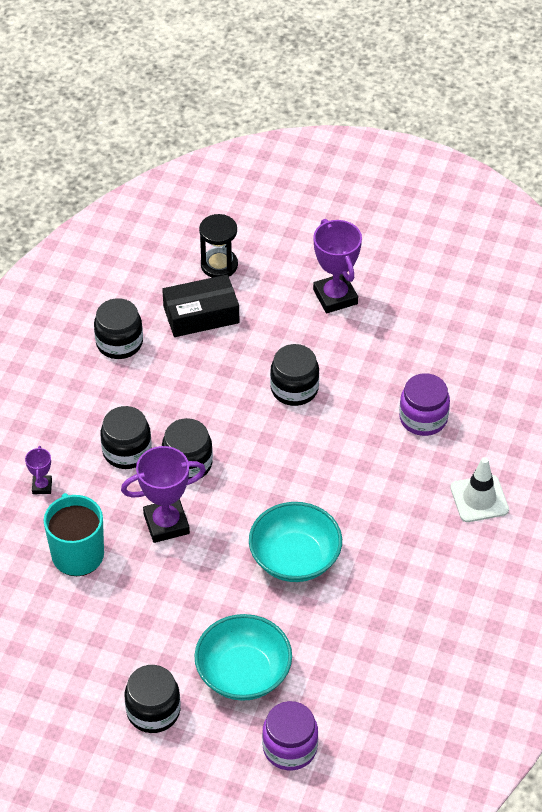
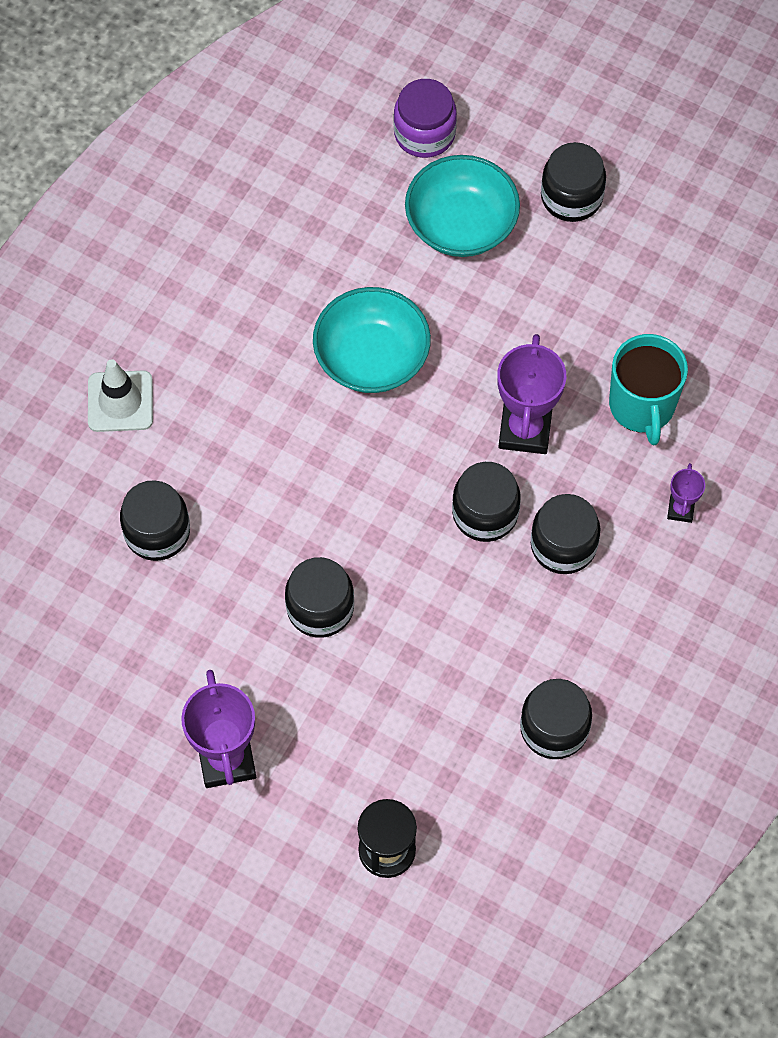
camera: 170 degrees left, 15 degrees up
(166, 524) = (525, 430): purple trophy -> purple trophy turned 75 degrees counterclockwise
(201, 315) = (429, 759): black box -> none
(423, 418) = (157, 532): purple jar -> black jar

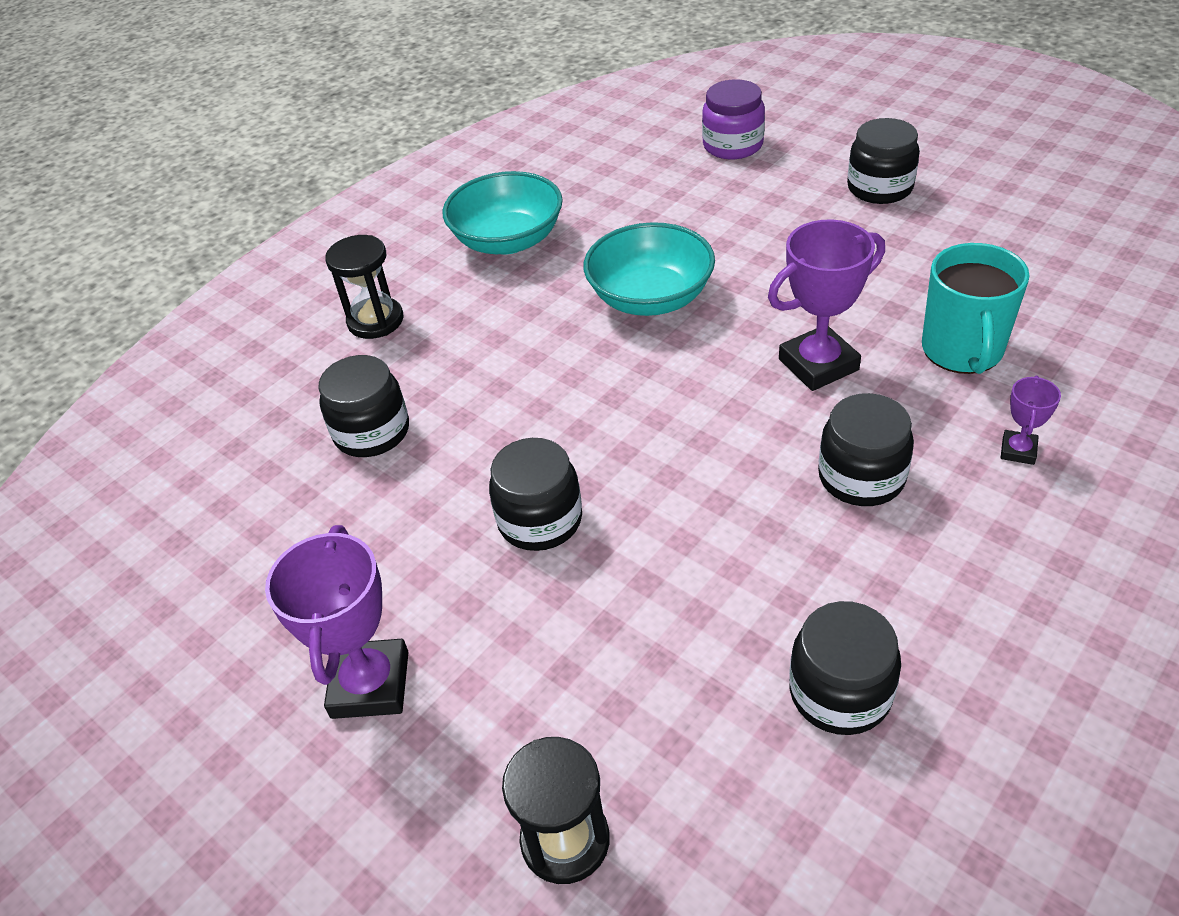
camera: 15 degrees right, 20 degrees down
(120, 401) = (375, 321): white traffic cone -> black hourglass
(461, 224) = (761, 204): turquoise bowl -> turquoise bowl (508, 240)
(485, 513) = (762, 439): black jar -> none
(525, 430) = (818, 365): purple trophy -> purple trophy turned 45 degrees clockwise

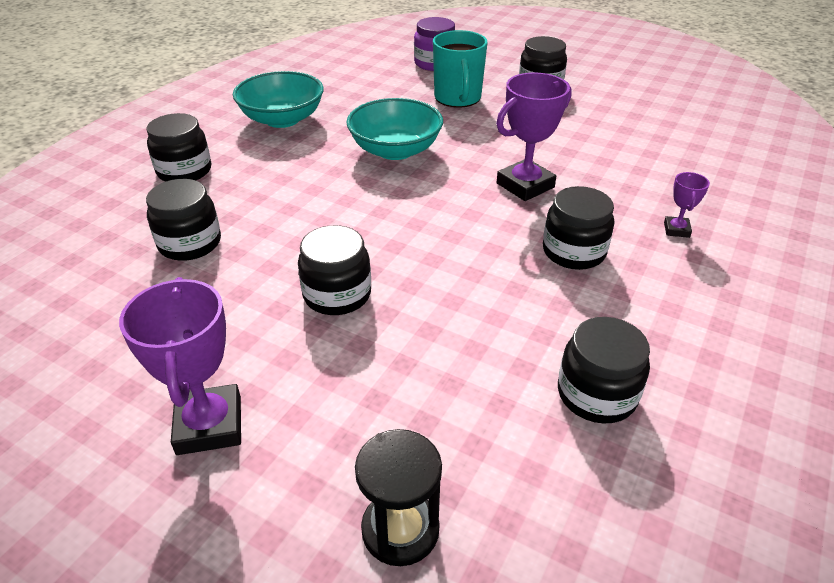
camera: 15 degrees left, 5 degrees down
(375, 321) = (184, 171): black hourglass -> black jar
(962, 350) = (621, 173): turquoise mug -> turquoise mug (457, 98)

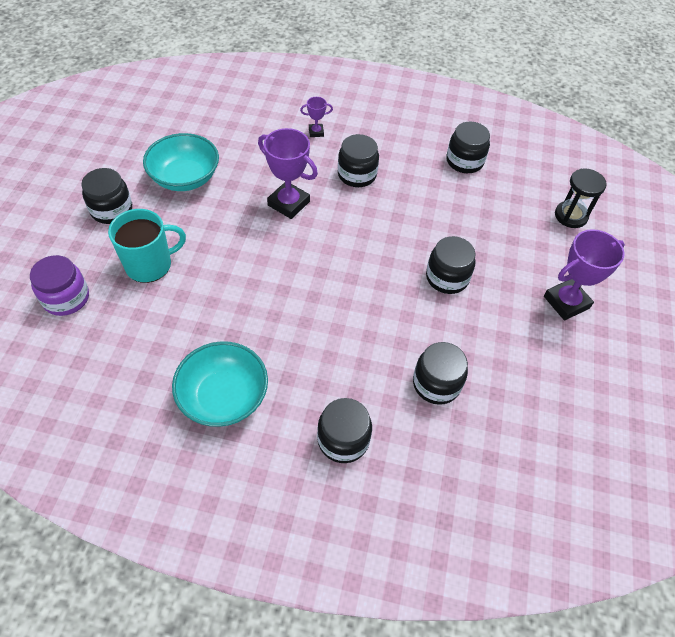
camera: 110 degrees left, 15 degrees up
(395, 150) = (260, 289): turquoise bowl -> turquoise bowl (185, 178)

